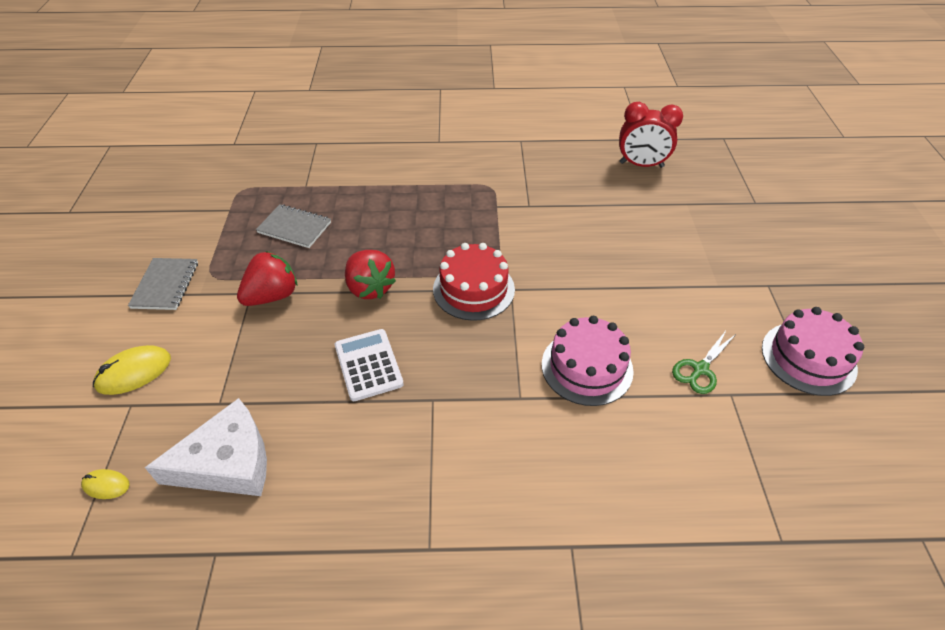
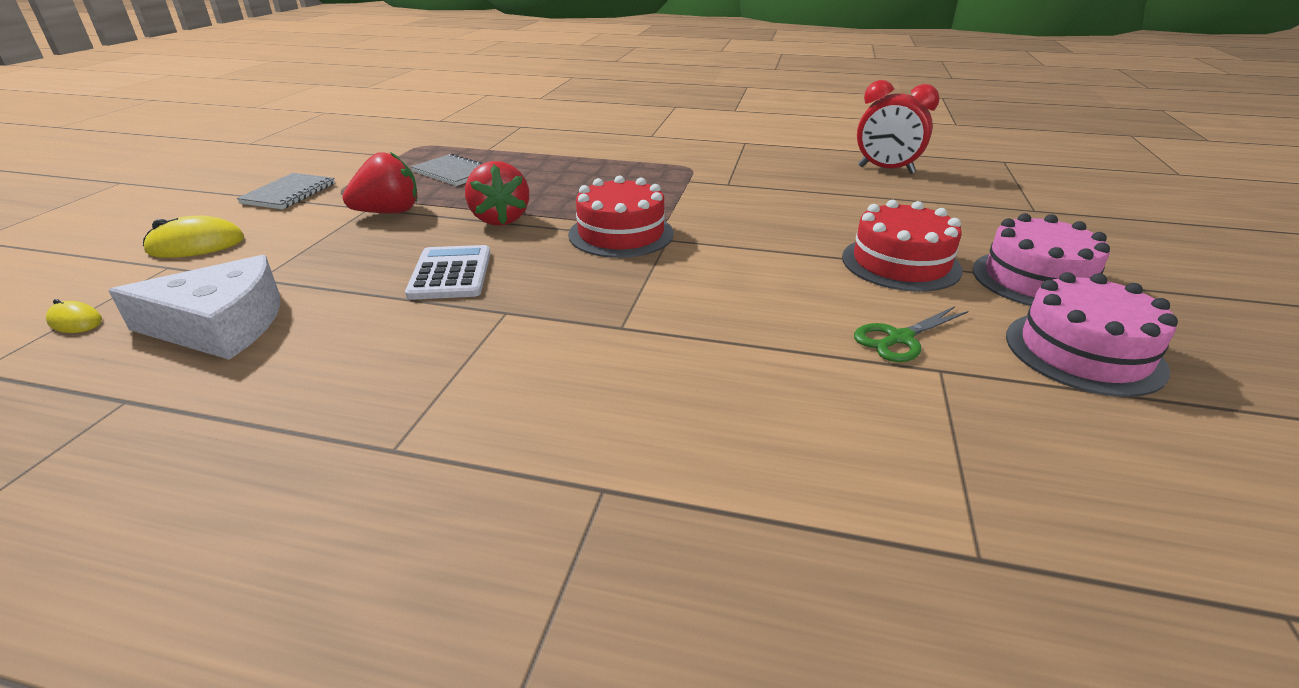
camera: 15 degrees right, 15 degrees down
(587, 367) = (730, 313): pink cake -> pink cake (1036, 280)
(681, 286) = (900, 263): none -> red cake

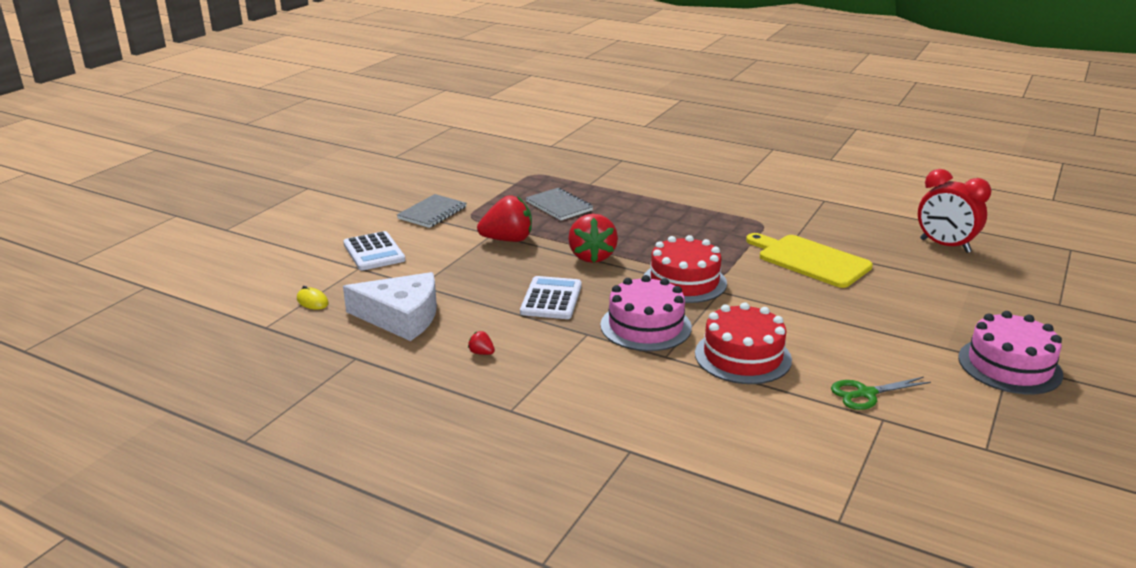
camera: 15 degrees right, 5 degrees down
(196, 245) = (374, 252): yellow mouse -> white calculator
(346, 361) = (481, 353): none -> red strawberry
(756, 196) = (810, 260): none -> yellow cutting board
(900, 263) = (902, 337): red cake -> red cake (742, 356)
(1083, 352) = (1002, 424): pink cake -> pink cake (645, 326)

